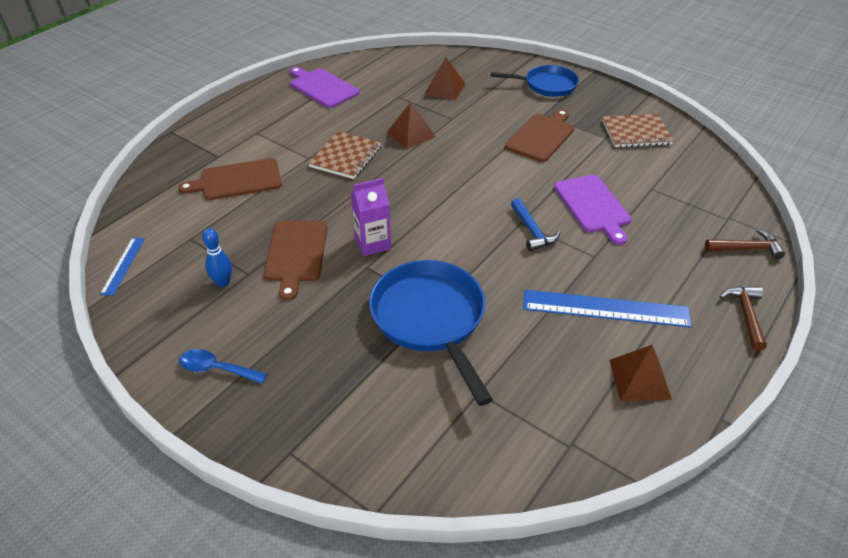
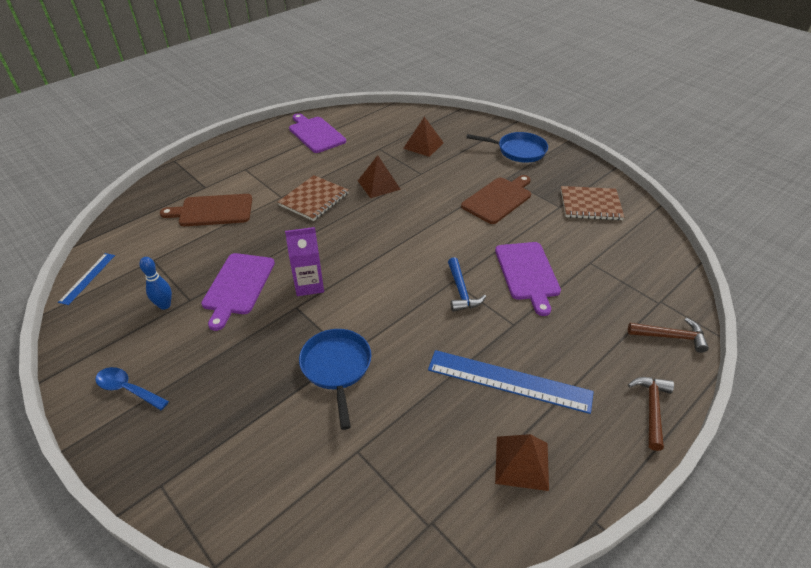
camera: 10 degrees right, 0 degrees up
(296, 254) = (238, 286): brown cutting board -> purple cutting board
(430, 319) = (337, 368): blue pan -> blue pan, size x0.65

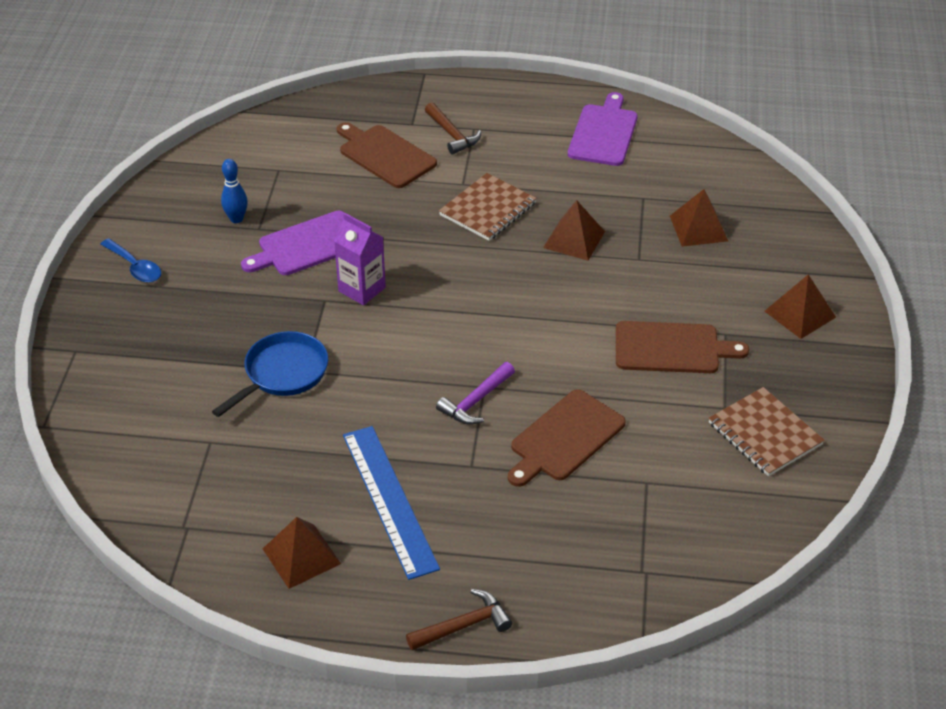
camera: 50 degrees right, 0 degrees up
(87, 278) = (215, 150): blue ruler -> none
(128, 389) = (135, 267): blue spoon -> blue spoon turned 150 degrees clockwise
(314, 199) = (488, 209): brown notebook -> brown notebook turned 45 degrees counterclockwise
(461, 291) = (475, 401): blue hammer -> purple hammer
(518, 151) = (800, 314): blue pan -> brown pyramid
(527, 273) = (565, 438): purple cutting board -> brown cutting board
(671, 337) = (593, 603): brown hammer -> brown hammer (452, 135)

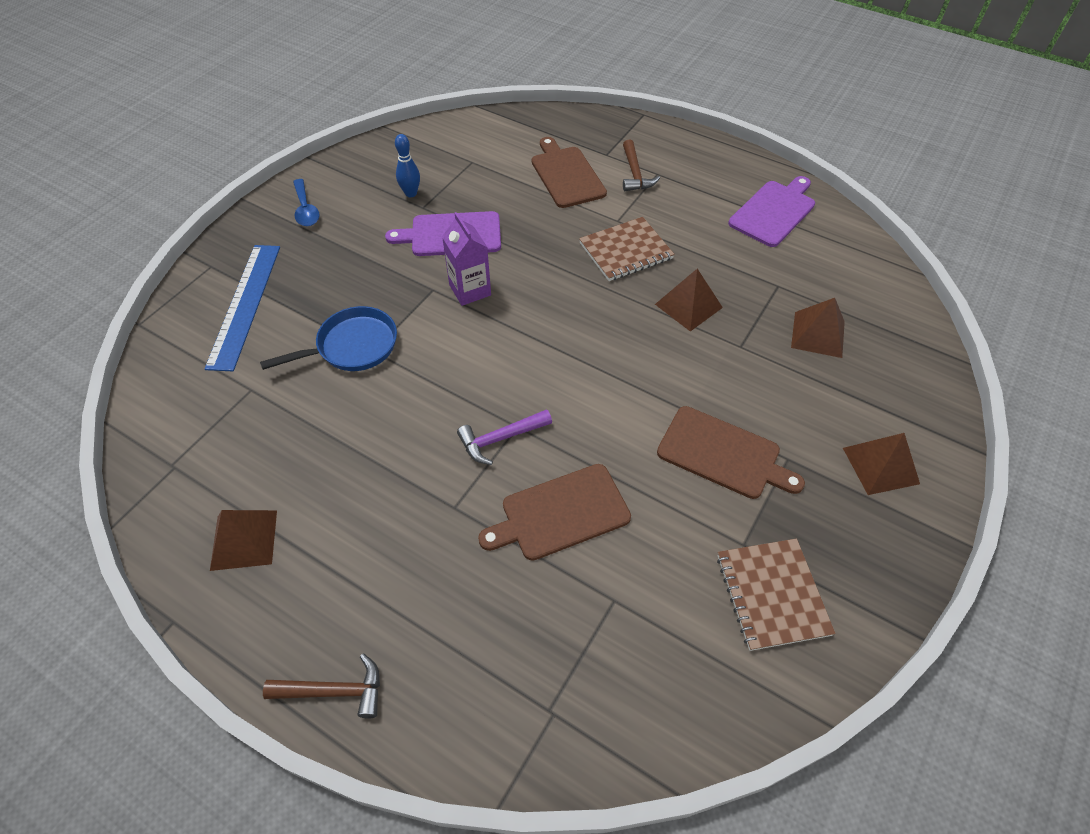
camera: 25 degrees right, 10 degrees up
(389, 500) = (357, 513): blue ruler -> blue ruler (244, 305)

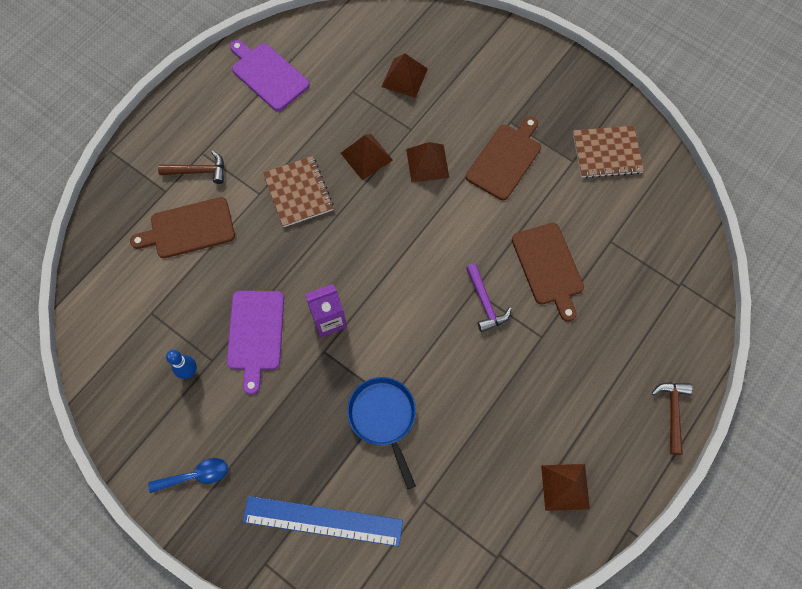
camera: 85 degrees left, 15 degrees up
(880, 465) = (518, 71): brown pyramid -> brown pyramid (427, 163)

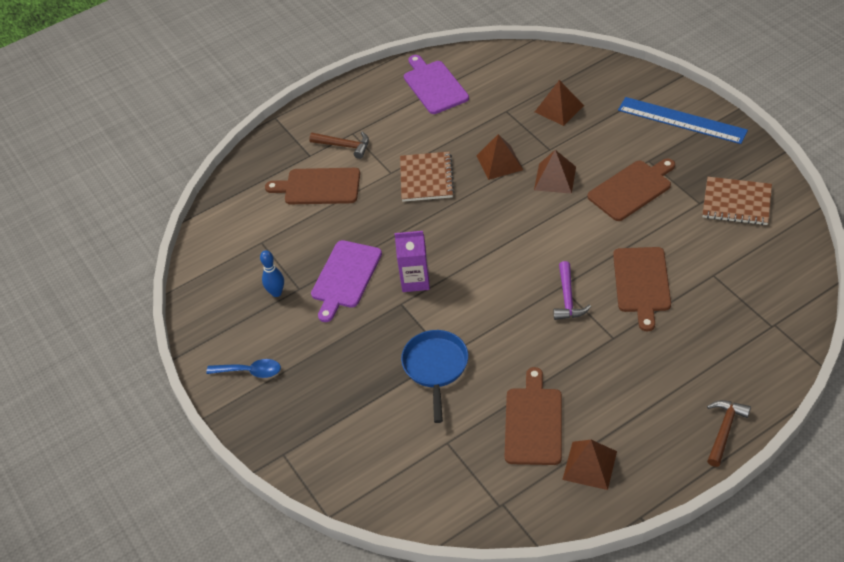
camera: 25 degrees right, 20 degrees down
(322, 521) = (347, 434): blue ruler -> blue ruler (681, 120)
(498, 454) = (533, 423): none -> brown cutting board

